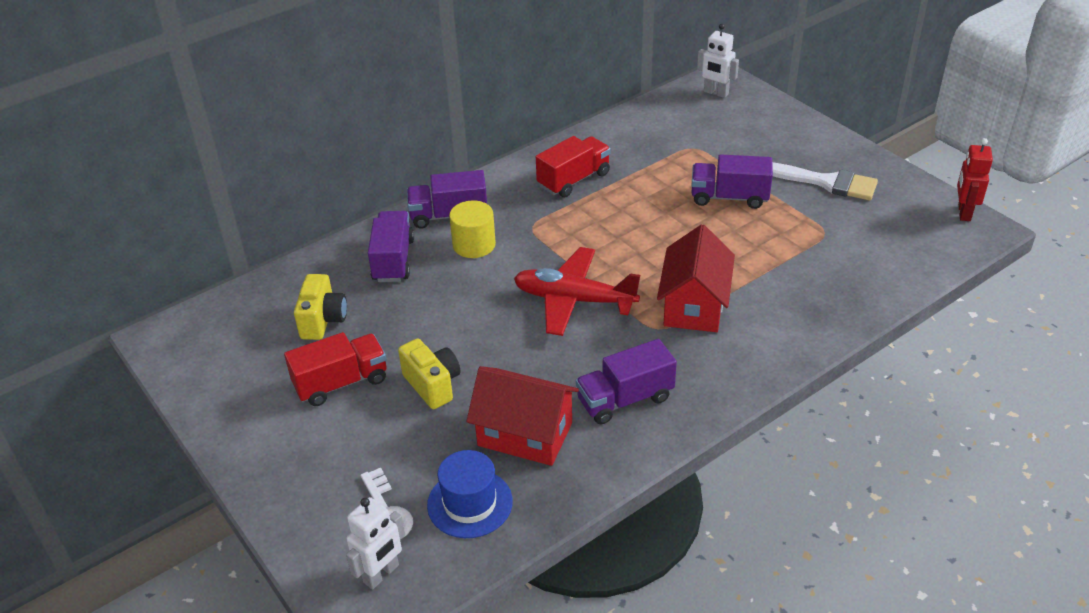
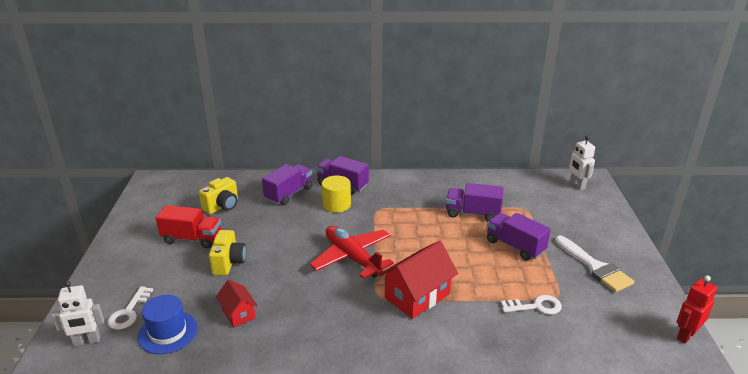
camera: 35 degrees right, 10 degrees down
(525, 434) = (238, 313): red house -> red house, size x0.57
(574, 180) = (431, 196): red truck -> none
(625, 399) = (312, 326): purple truck -> purple truck (472, 213)
(816, 253) = (536, 306): none -> white key

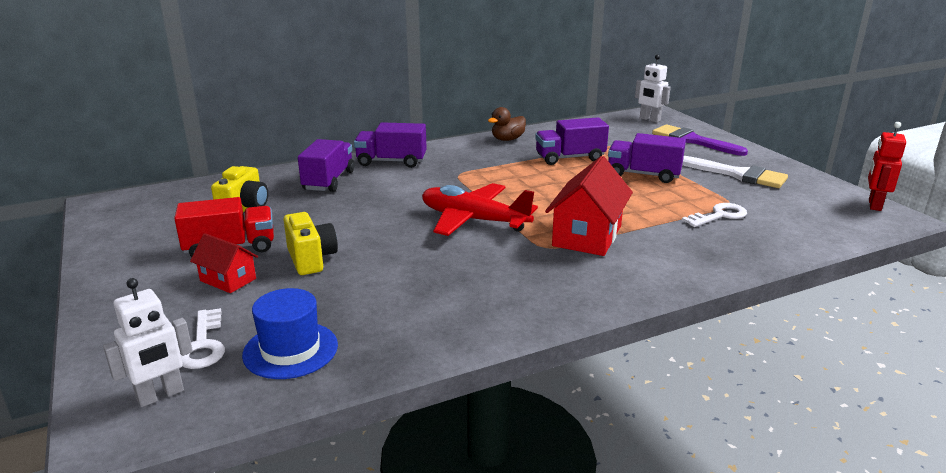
camera: 25 degrees left, 5 degrees down
(238, 313) = (377, 304): red house -> red house (228, 280)
(336, 205) = (402, 179): yellow cylinder -> none
(442, 181) = (507, 139): none -> brown duck
(592, 219) = (692, 140): none -> purple brush

